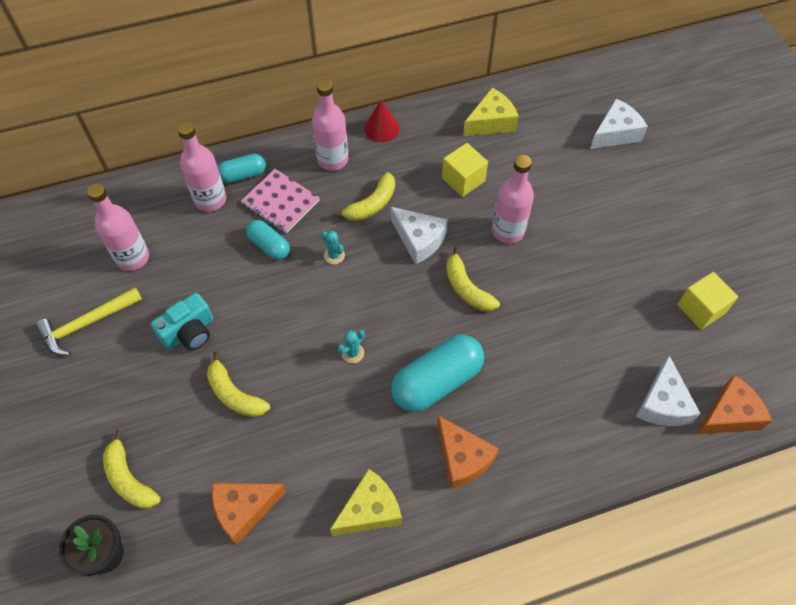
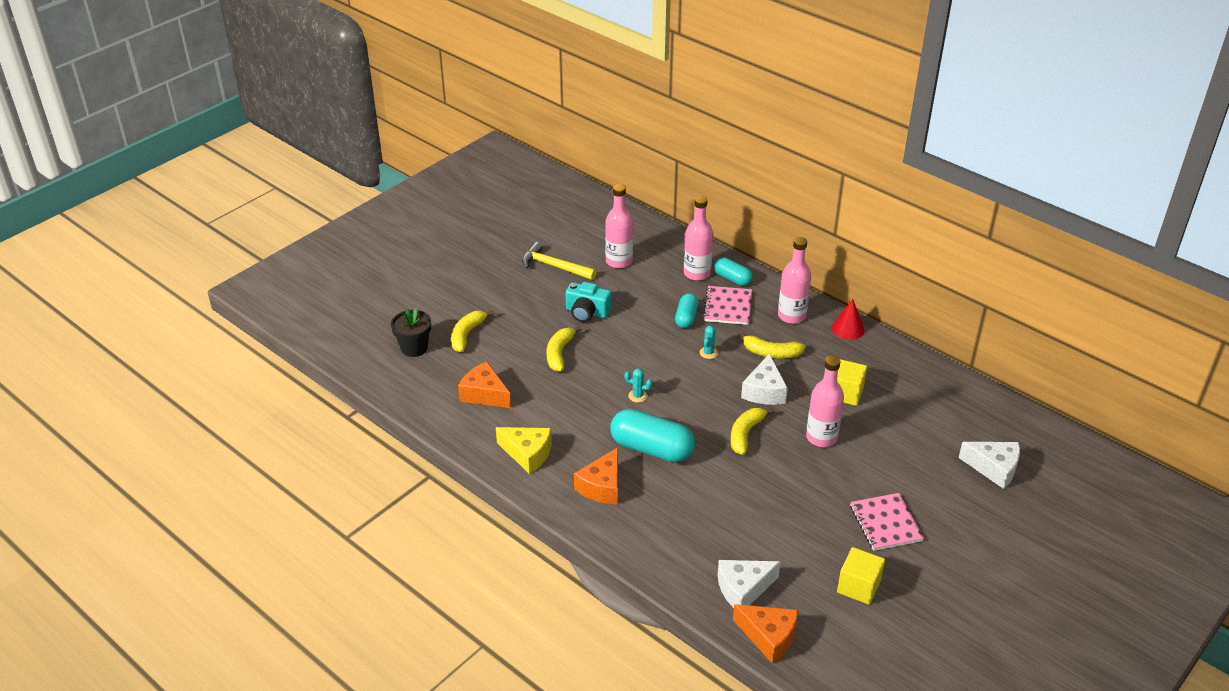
camera: 60 degrees right, 20 degrees down
(491, 122) = (921, 387): yellow cheese -> none
(638, 245) = (885, 523): none -> pink notebook

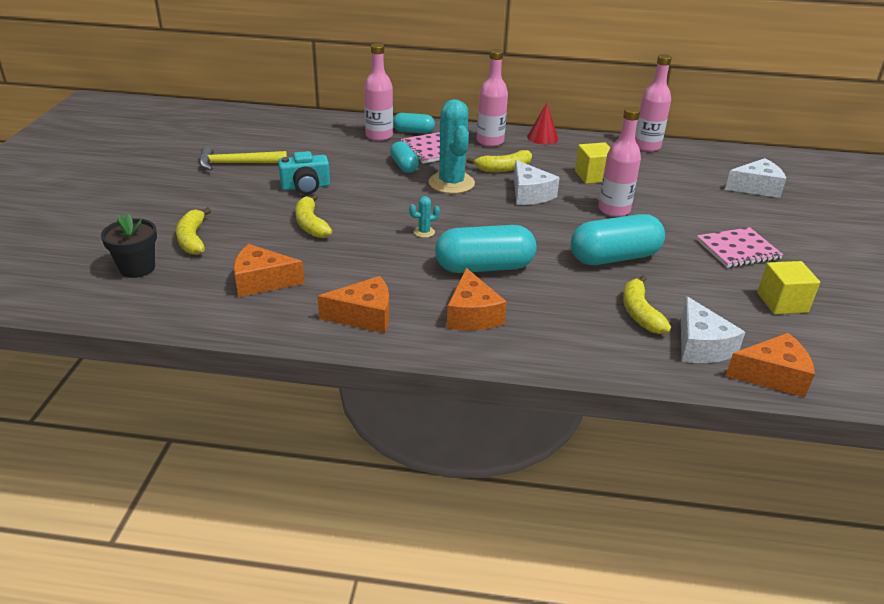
camera: 35 degrees left, 5 degrees down
(527, 454) = (364, 316): yellow cheese -> orange cheese
(619, 261) = (298, 145): pink bottle -> pink bottle (646, 146)
(708, 353) = (451, 183): turquoise cactus -> turquoise cactus, size x2.40
(743, 589) = (700, 346): white cheese -> white cheese turned 45 degrees counterclockwise
(745, 434) = (552, 228): yellow banana -> yellow banana (640, 313)
(766, 484) = (614, 257): none -> turquoise capsule
(885, 523) = (738, 249): pink notebook -> pink notebook turned 60 degrees counterclockwise

